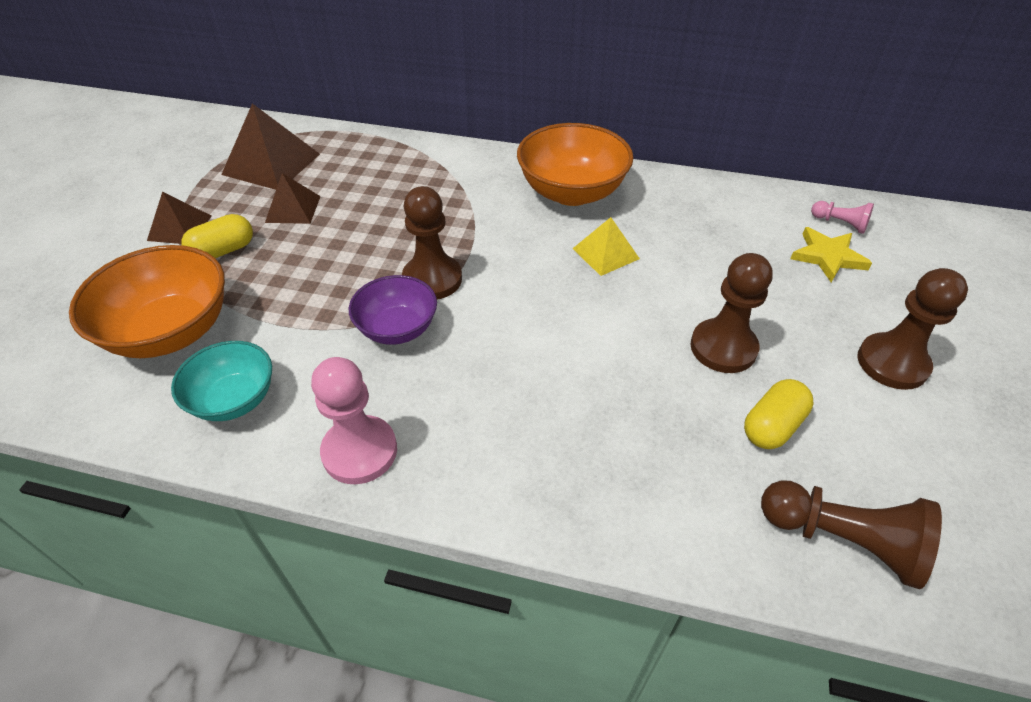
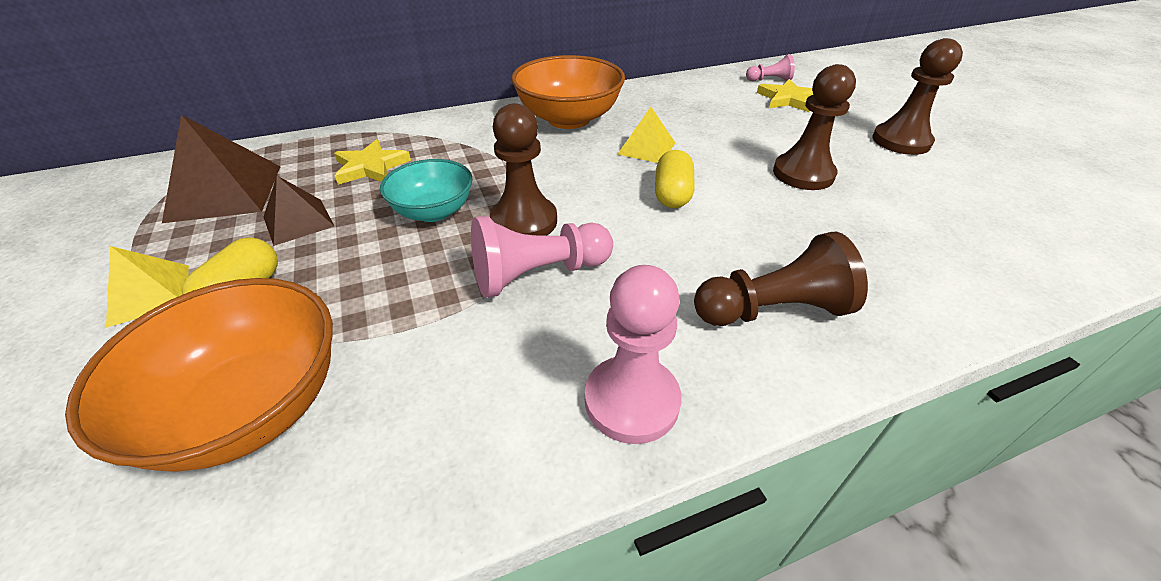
camera: 35 degrees left, 5 degrees down
(179, 228) = (149, 294): brown pyramid -> yellow pyramid
(234, 399) = (425, 434): turquoise bowl -> turquoise bowl (433, 211)
(375, 179) = (370, 167): none -> yellow star
(397, 328) = (538, 274): purple bowl -> pink pawn
(772, 426) = (895, 206): yellow capsule -> yellow capsule (672, 194)
(842, 540) = (1025, 252): brown pawn -> brown pawn (772, 310)

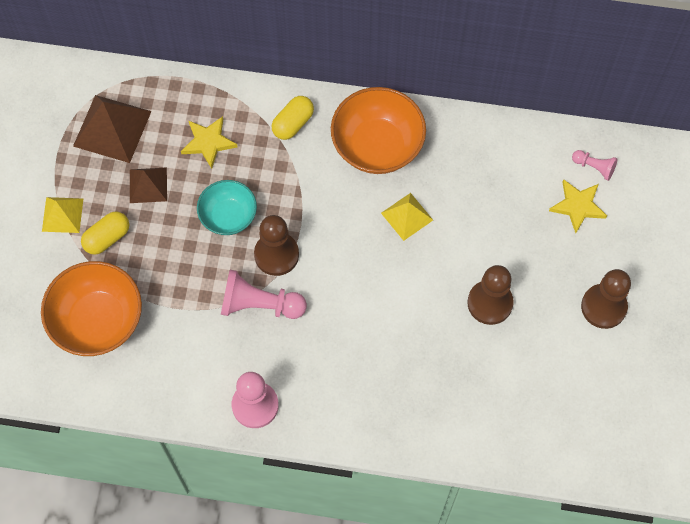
camera: 30 degrees right, 25 degrees up
(672, 194) = (384, 277): yellow capsule -> yellow capsule (293, 123)
(772, 310) = (361, 395): brown pawn -> none

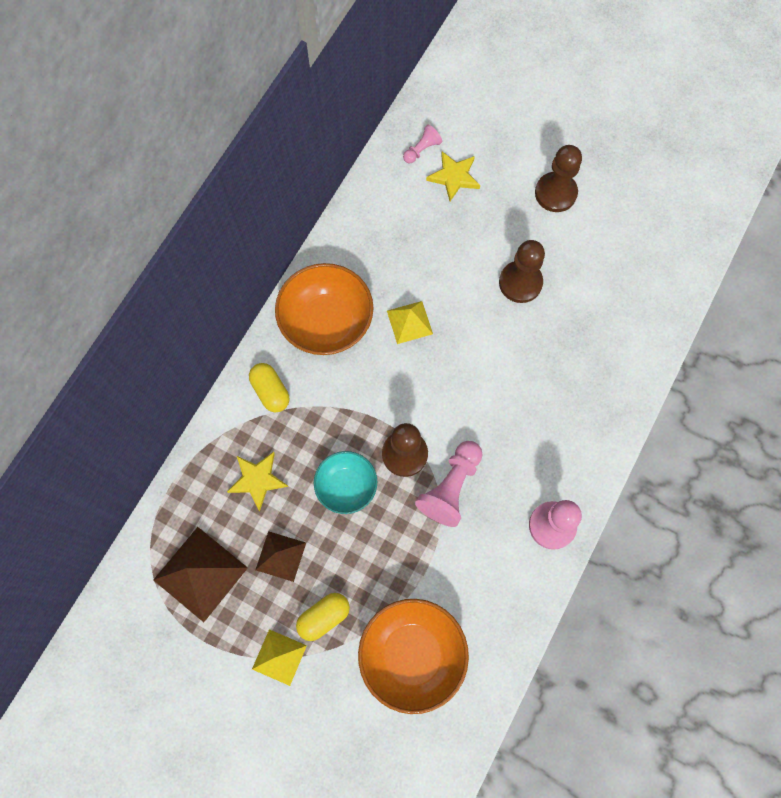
camera: 70 degrees left, 5 degrees up
(107, 238) = (324, 617): yellow capsule -> yellow capsule turned 75 degrees clockwise

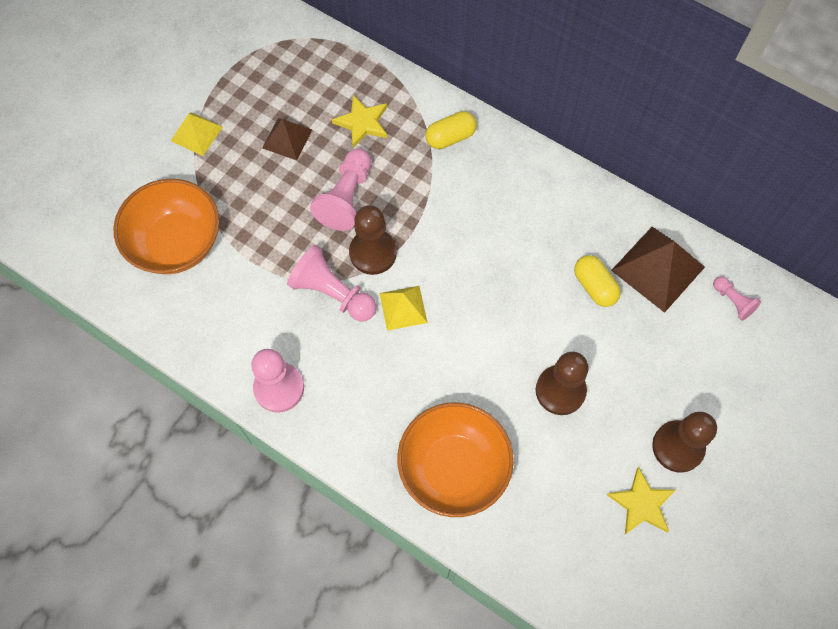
camera: 95 degrees right, 5 degrees down
(200, 573) = (281, 75): brown pyramid -> brown pyramid (658, 268)
(324, 617) = (225, 171): yellow capsule -> yellow capsule (594, 286)
(326, 322) = (521, 191): orange bowl -> orange bowl (453, 468)
(346, 486) = (346, 198): turquoise bowl -> pink pawn
(409, 322) = (517, 270): yellow pyramid -> yellow pyramid (403, 307)
(454, 177) = (697, 333): yellow star -> yellow star (641, 504)

